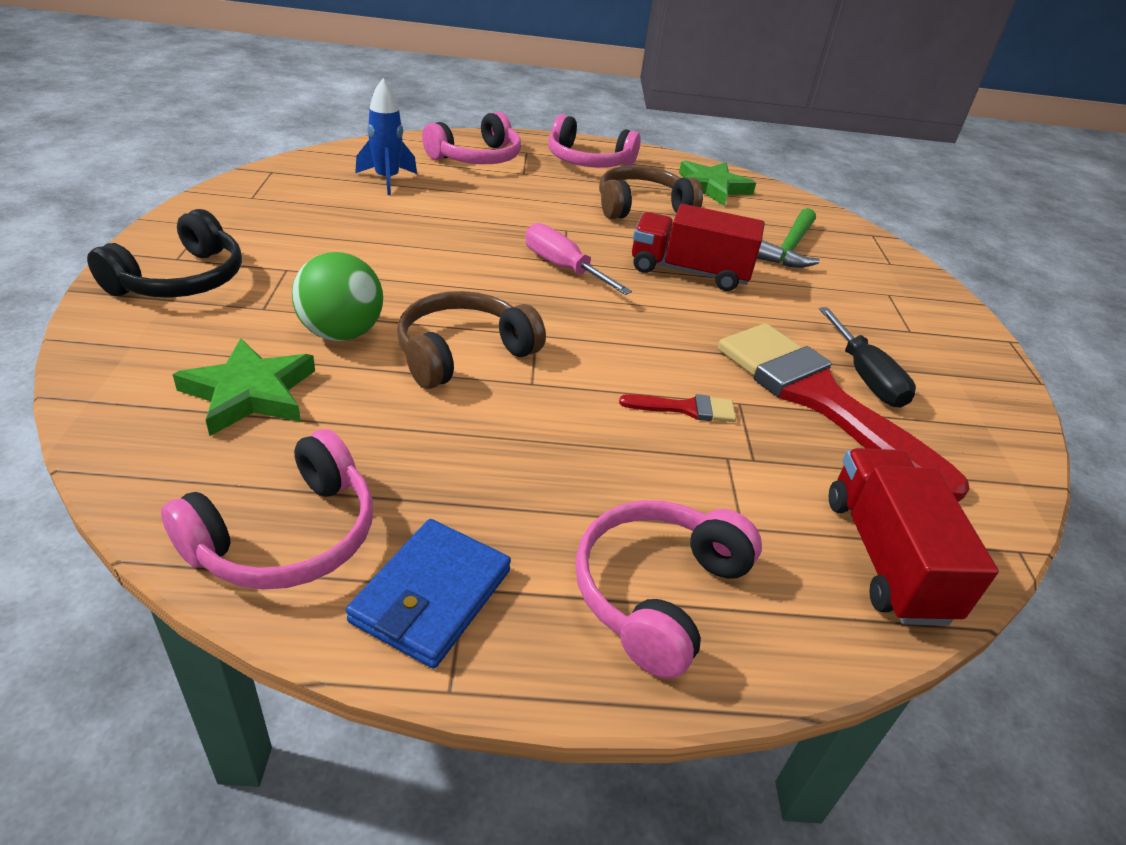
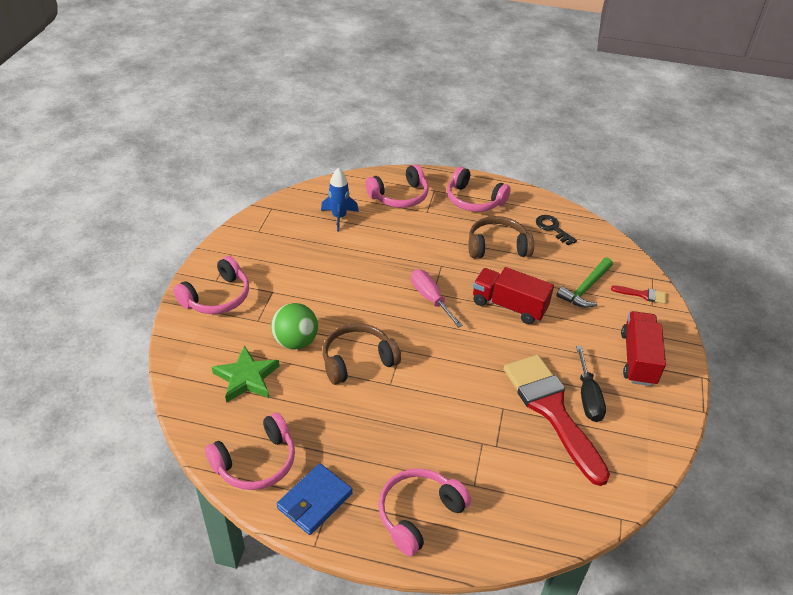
camera: 15 degrees right, 5 degrees up
(180, 279) = (217, 297): black headphones -> pink headphones
(685, 408) = (470, 409): red brush -> red brush (642, 295)
(711, 187) = (552, 228): green star -> black key
(885, 557) = (543, 512): red truck -> red truck (638, 359)

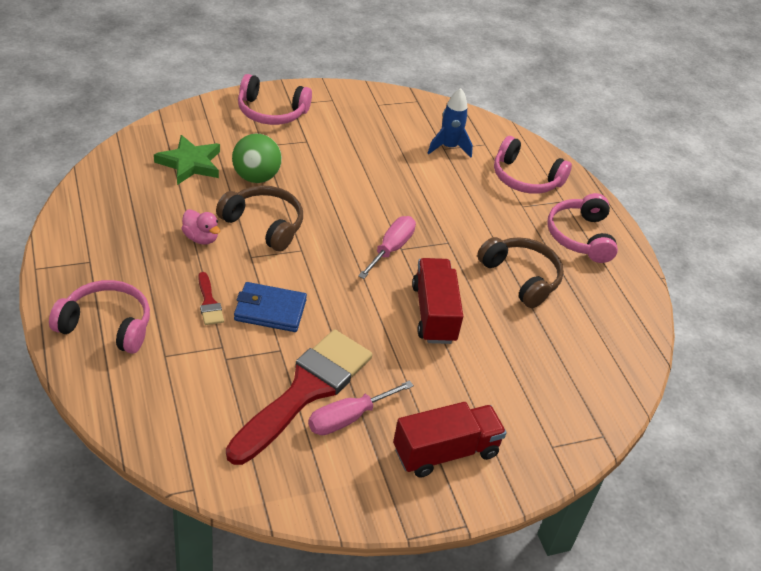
camera: 55 degrees right, 0 degrees up
(256, 462) = (101, 203): pink headphones -> none
(315, 501) = (82, 252): blue wallet -> blue wallet (270, 310)
(348, 407) = (201, 238): none -> pink duck
(552, 228) = (601, 317): black key -> none
(585, 289) = (522, 374): green hammer -> none
(588, 397) = (348, 418): black screwdriver -> pink screwdriver
(642, 295) = (562, 432): red brush -> red brush (209, 302)

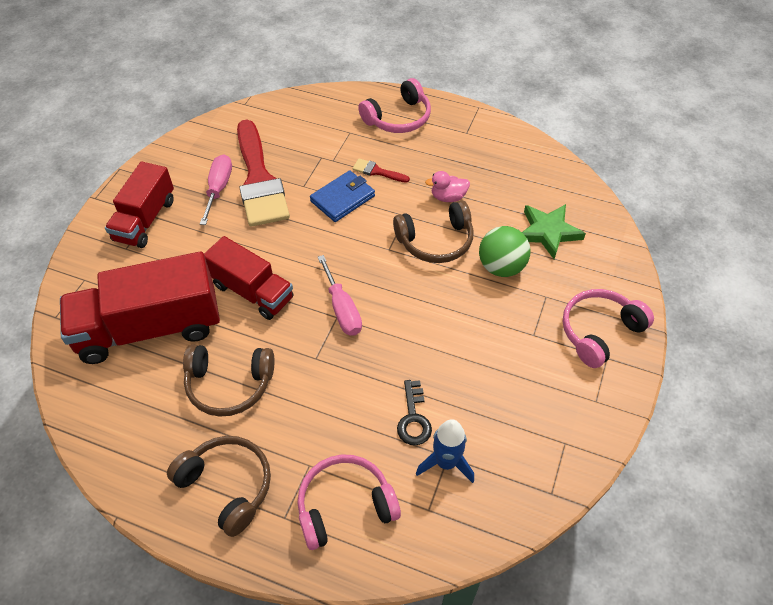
camera: 135 degrees right, 10 degrees up
(436, 173) = (413, 418): none -> black key
(537, 358) = (150, 328): none -> red truck
(580, 236) = (227, 486): pink headphones -> brown headphones

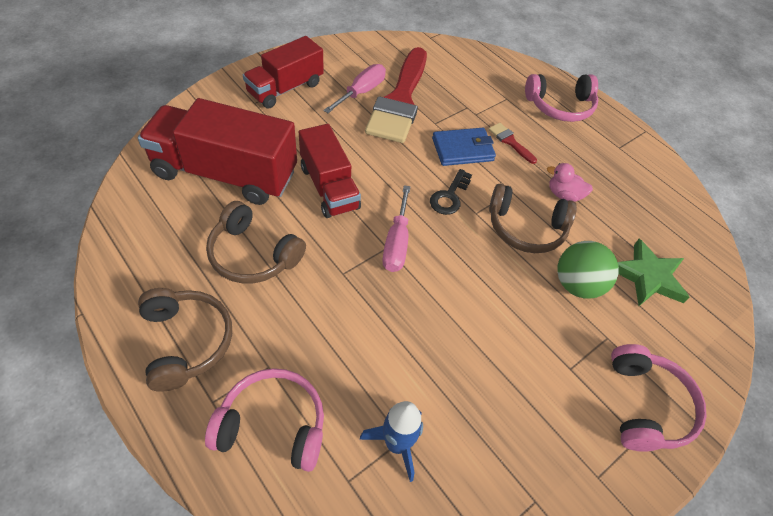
camera: 25 degrees right, 0 degrees up
(413, 418) = (394, 381): black key -> black key (449, 196)
(599, 332) = (646, 405): pink headphones -> pink headphones turned 105 degrees clockwise

